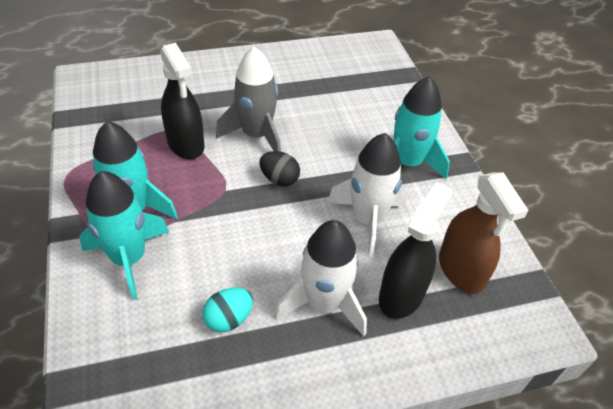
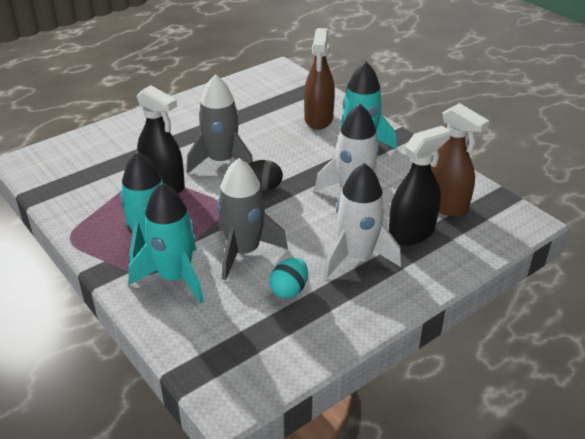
camera: 20 degrees left, 10 degrees down
(212, 252) = (244, 251): none -> grey rocket
(383, 115) = (318, 119): none -> brown spray bottle
(401, 295) = (411, 233): black spray bottle -> black spray bottle turned 45 degrees clockwise

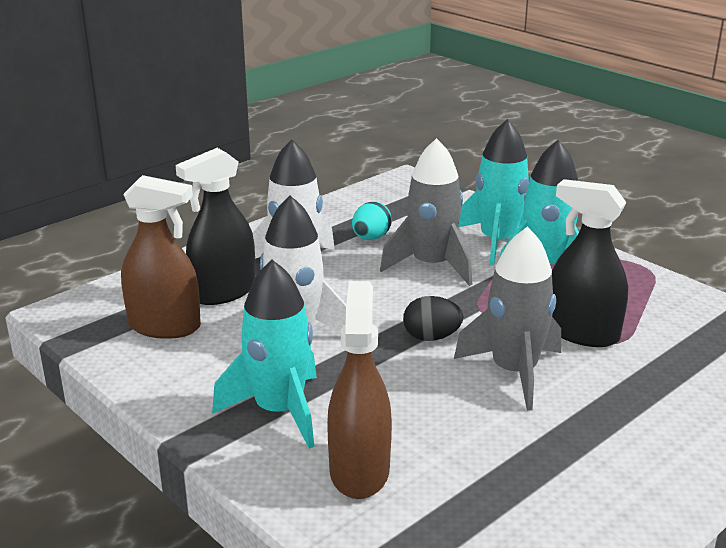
camera: 175 degrees right, 10 degrees down
(445, 204) = (164, 326): brown spray bottle -> brown spray bottle turned 150 degrees clockwise

